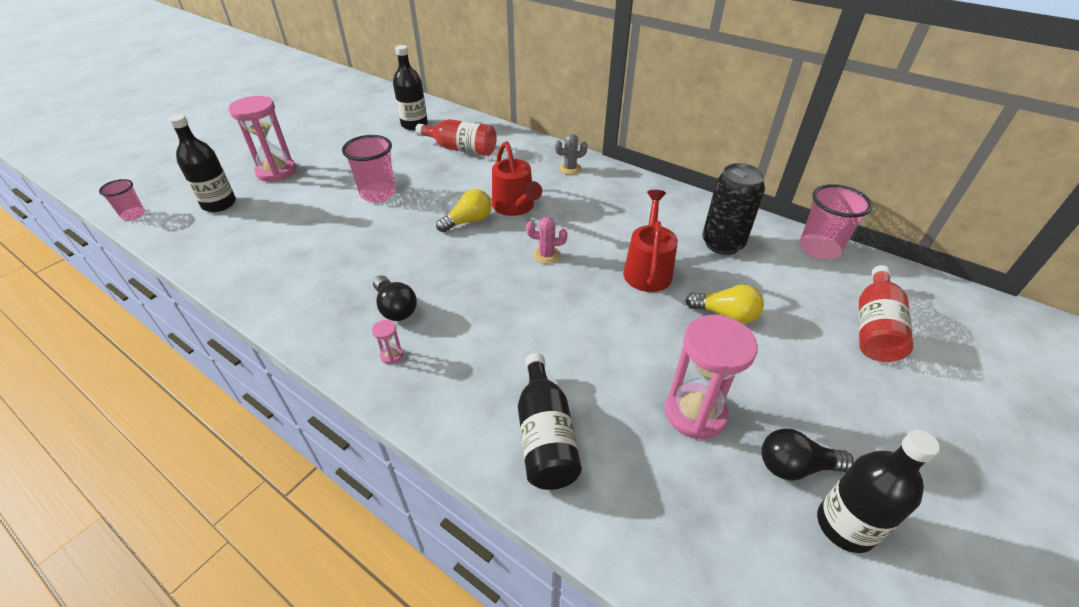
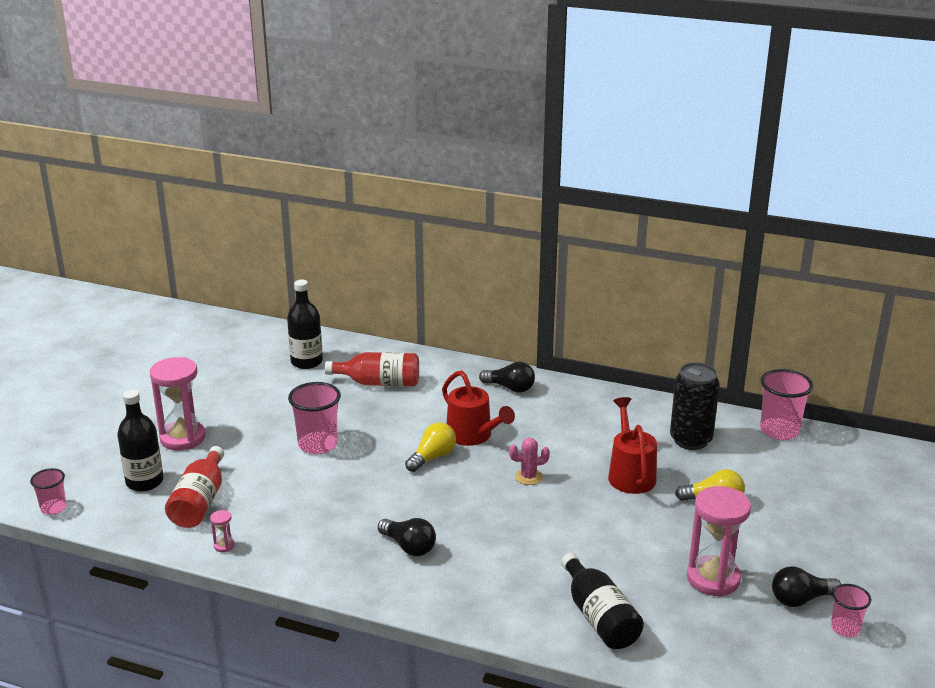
camera: 15 degrees left, 15 degrees down
(391, 355) = (431, 585): pink hourglass -> pink hourglass (224, 546)
(570, 169) = (510, 388): grey cactus -> black light bulb
(845, 525) = (845, 628): black bottle -> pink cup
(874, 327) = (840, 490): red bottle -> red bottle (200, 502)

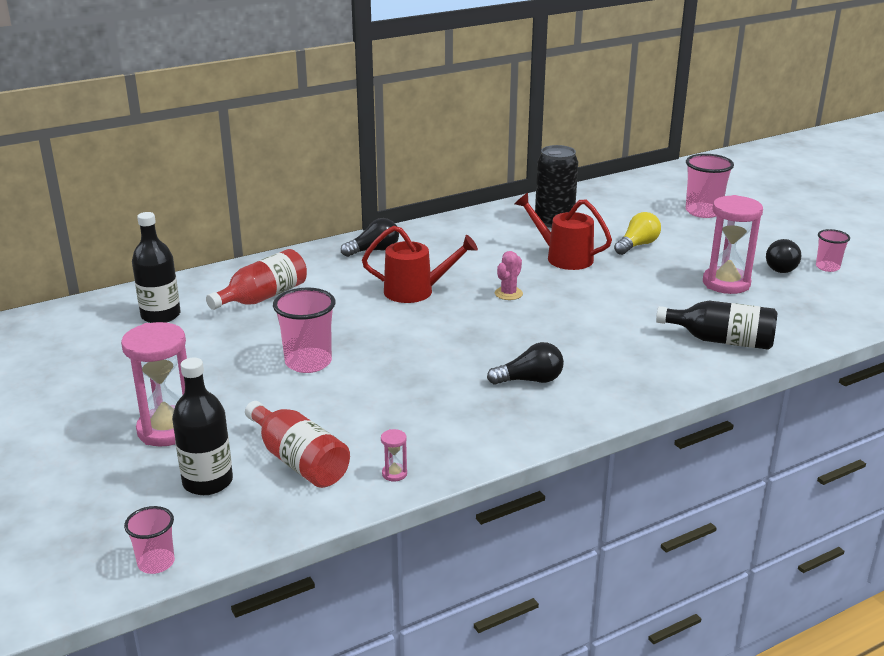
camera: 50 degrees left, 0 degrees up
(432, 457) = (418, 320): yellow light bulb -> none
(779, 431) = (588, 192): pink cup -> pink cup (703, 212)

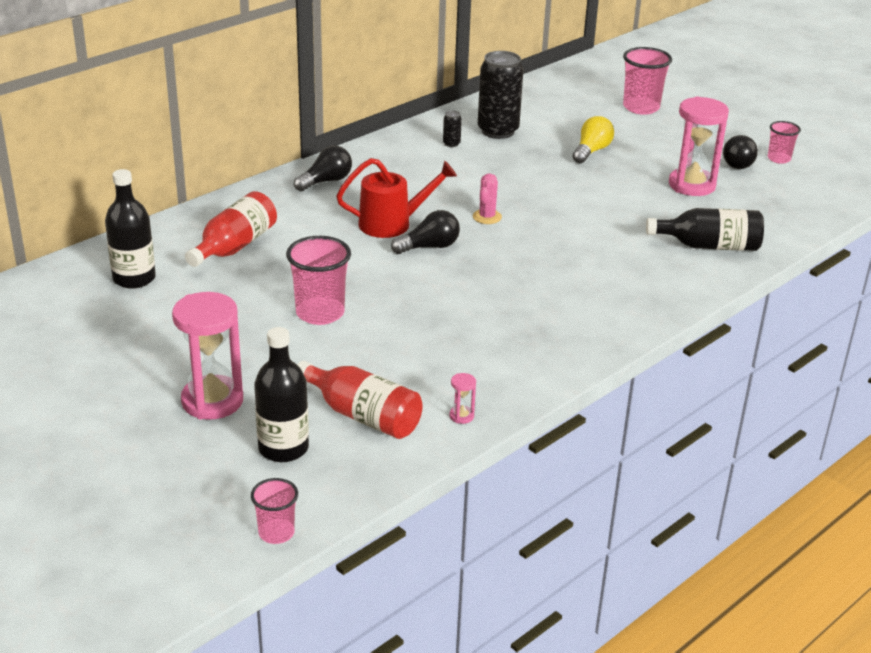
camera: 15 degrees left, 5 degrees up
(505, 228) = (451, 144): none -> black can
(530, 380) = (547, 307): black light bulb -> black light bulb (429, 247)
(563, 257) = (524, 171): red watering can -> none

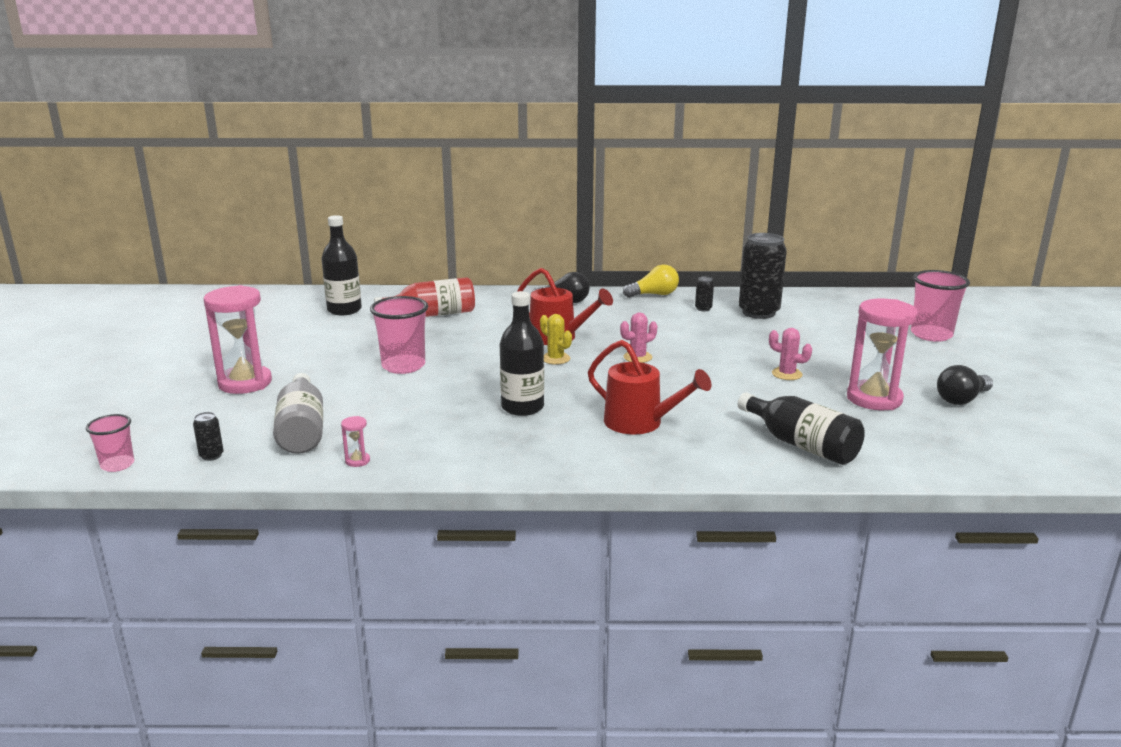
camera: 45 degrees right, 10 degrees down
(283, 448) = (222, 424): black bottle -> black bottle (522, 407)
(339, 478) = (211, 456): none -> black can
(362, 415) = (302, 430): red bottle -> grey bottle
(429, 247) = (555, 359): black light bulb -> yellow cactus
(591, 151) = (818, 347): yellow light bulb -> yellow light bulb (654, 295)
(591, 278) = (641, 423): none -> red watering can
(610, 187) = (786, 374): none -> pink cactus
(779, 159) = (1019, 412): pink cup -> none

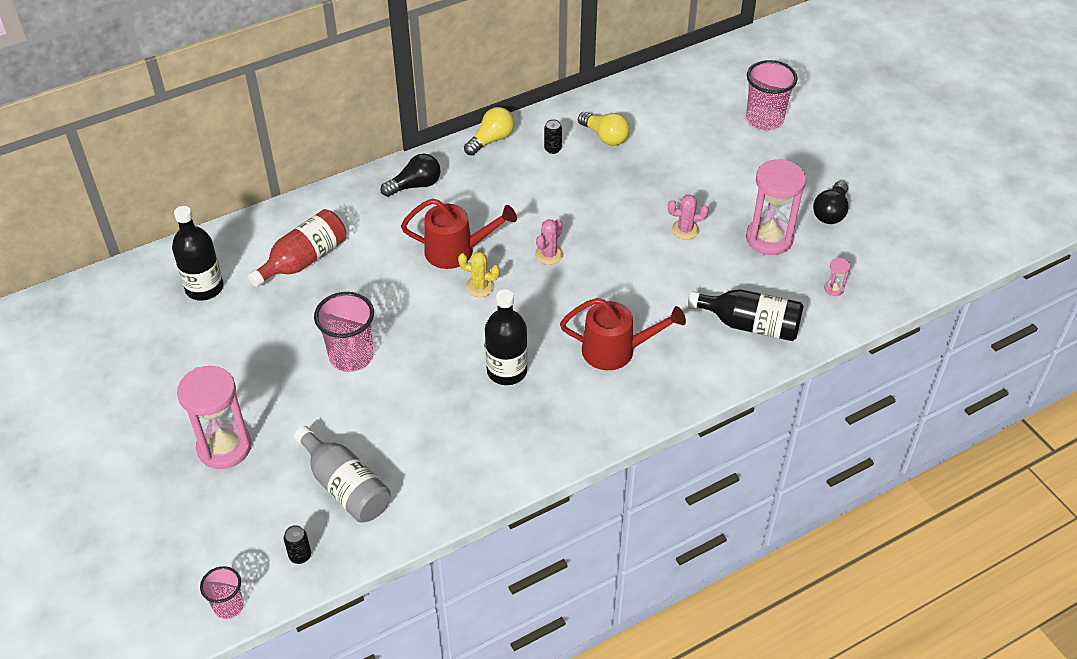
camera: 30 degrees left, 25 degrees up
(357, 461) = (431, 503): pink hourglass -> pink hourglass (834, 289)
(758, 312) = (605, 137): black can -> yellow light bulb

